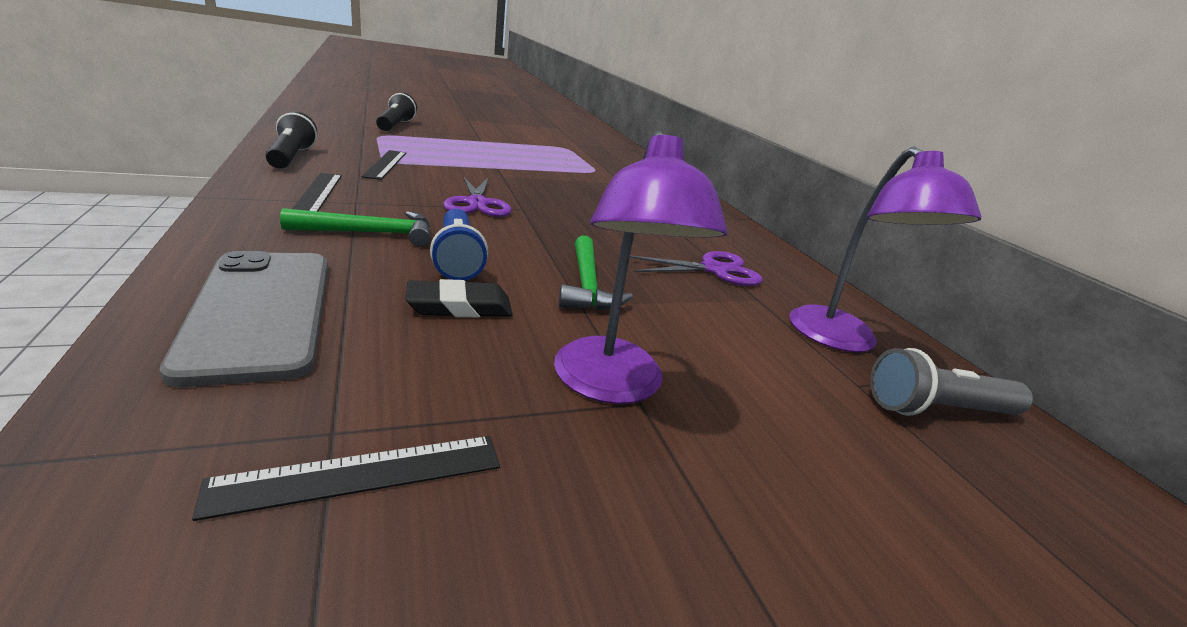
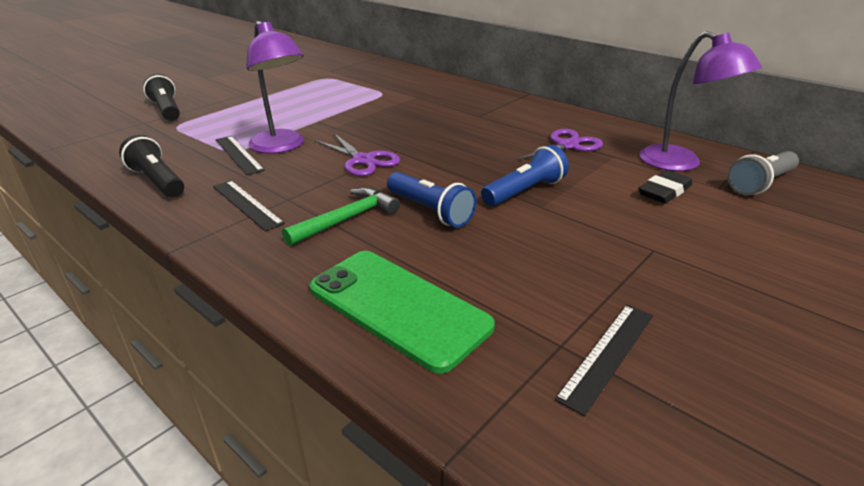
camera: 25 degrees left, 5 degrees up
(261, 312) = (398, 307): grey phone -> green phone
(459, 306) = (489, 243): black eraser -> black eraser (664, 191)
(587, 285) = (525, 191): green hammer -> blue flashlight
(611, 386) = (630, 248): purple lamp -> purple lamp (281, 147)

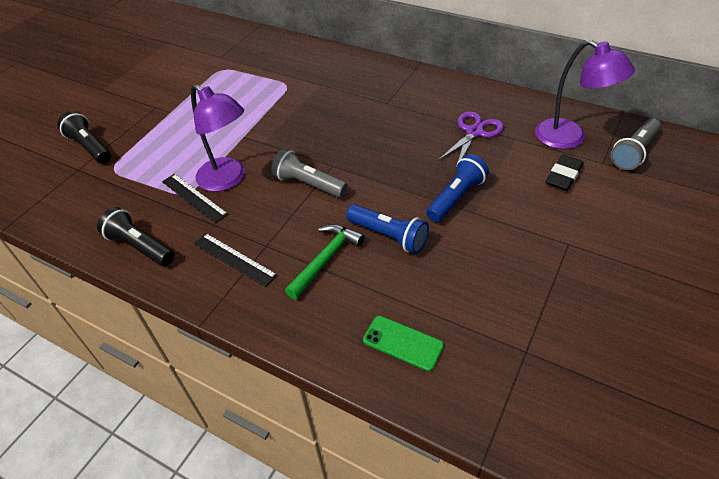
camera: 10 degrees left, 15 degrees up
(363, 160) = (308, 184): purple scissors -> grey flashlight
(398, 307) = (403, 343): green phone -> green phone, size x0.55
(607, 354) = (558, 353): black ruler -> none

